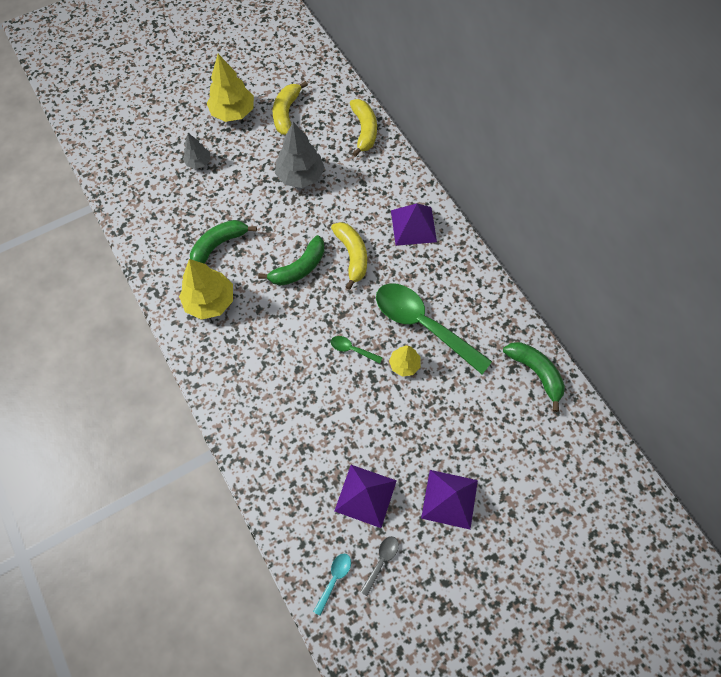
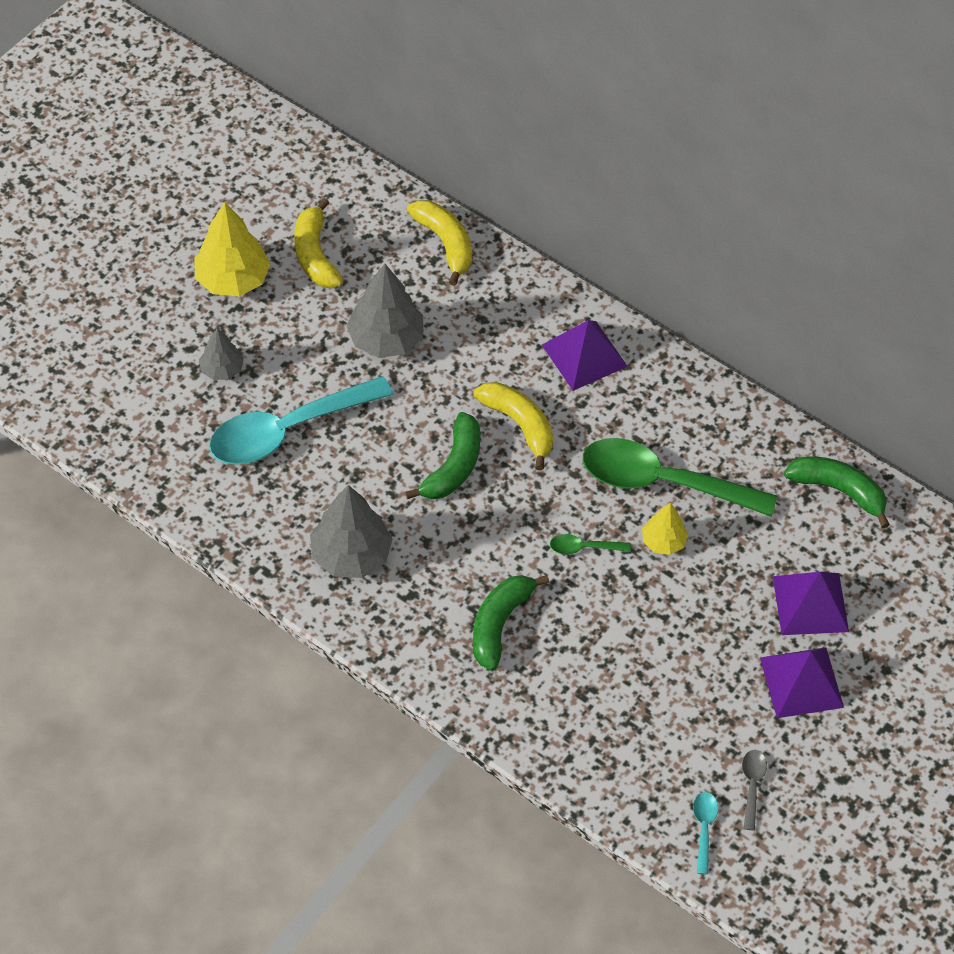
camera: 25 degrees left, 10 degrees down
(210, 301) = (351, 555): yellow tree -> grey tree
(215, 211) = (287, 430): none -> turquoise spoon
(219, 245) = (320, 476): green banana -> green banana (499, 624)
(365, 495) = (693, 718): purple pyramid -> purple pyramid (810, 604)

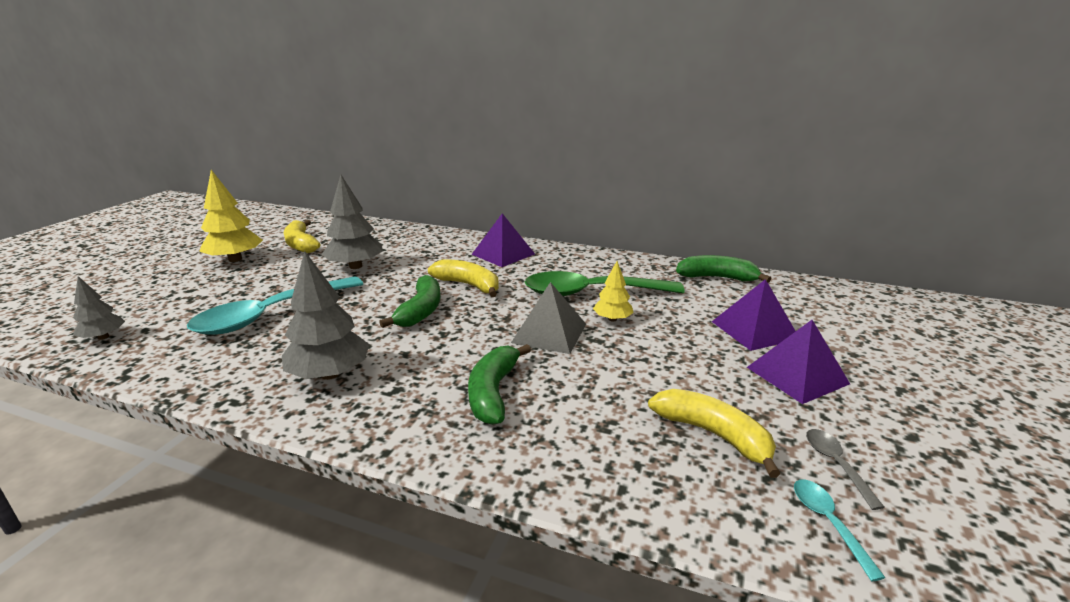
camera: 15 degrees left, 30 degrees down
(222, 369) = (216, 295): grey tree -> grey tree (103, 337)
(445, 243) = (393, 231): yellow banana -> yellow banana (713, 435)
(583, 547) = (549, 333): green spoon -> grey pyramid

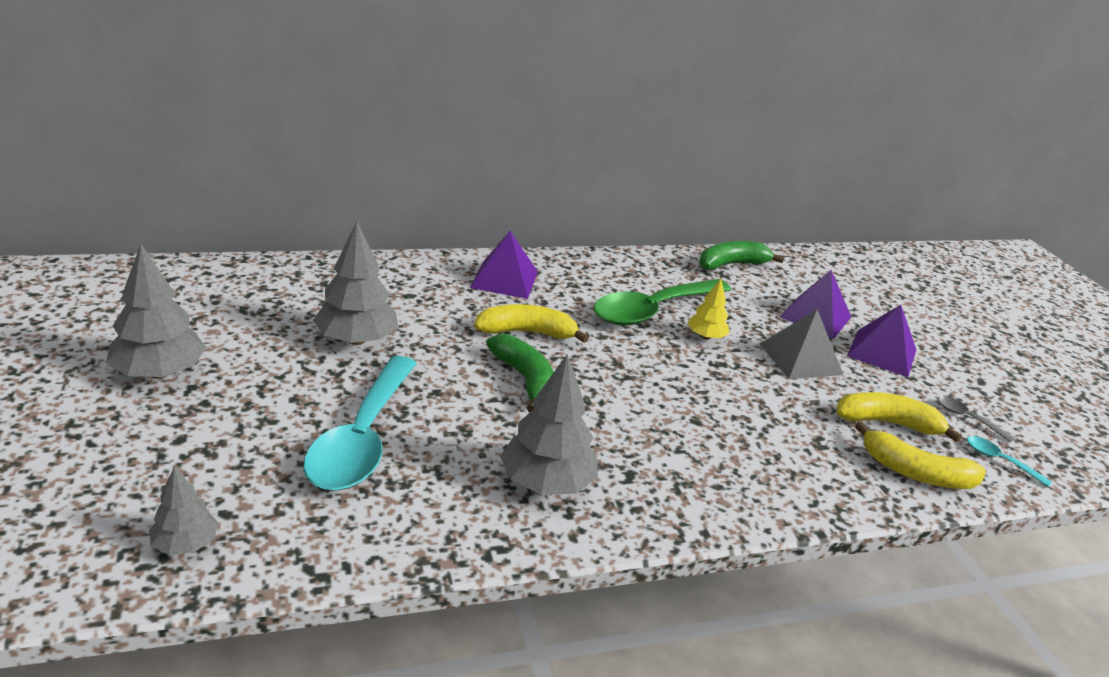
camera: 40 degrees left, 5 degrees up
(235, 259) = (159, 372): yellow tree -> grey tree
(301, 244) = (219, 323): yellow banana -> yellow banana (915, 472)
(493, 392) = (710, 445): green banana -> none
(549, 333) = (675, 368): grey pyramid -> grey pyramid (800, 359)

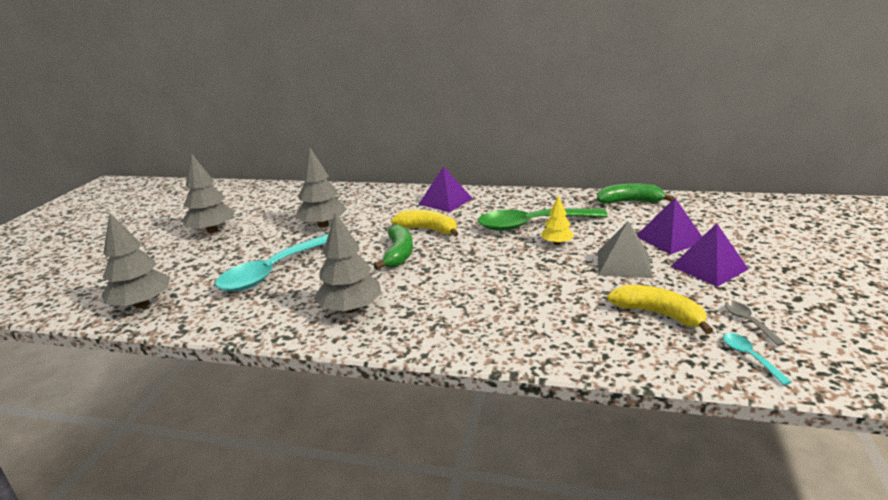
camera: 35 degrees right, 5 degrees down
(185, 544) = (142, 304): grey tree -> grey tree, size x1.76
(915, 472) = (647, 350): yellow banana -> none

